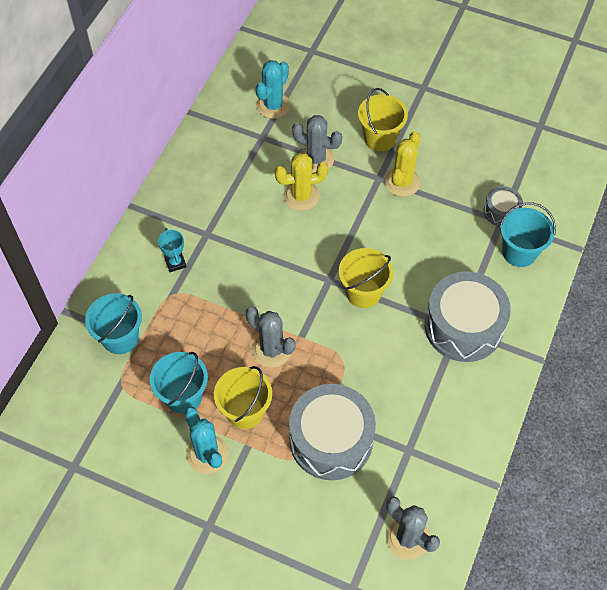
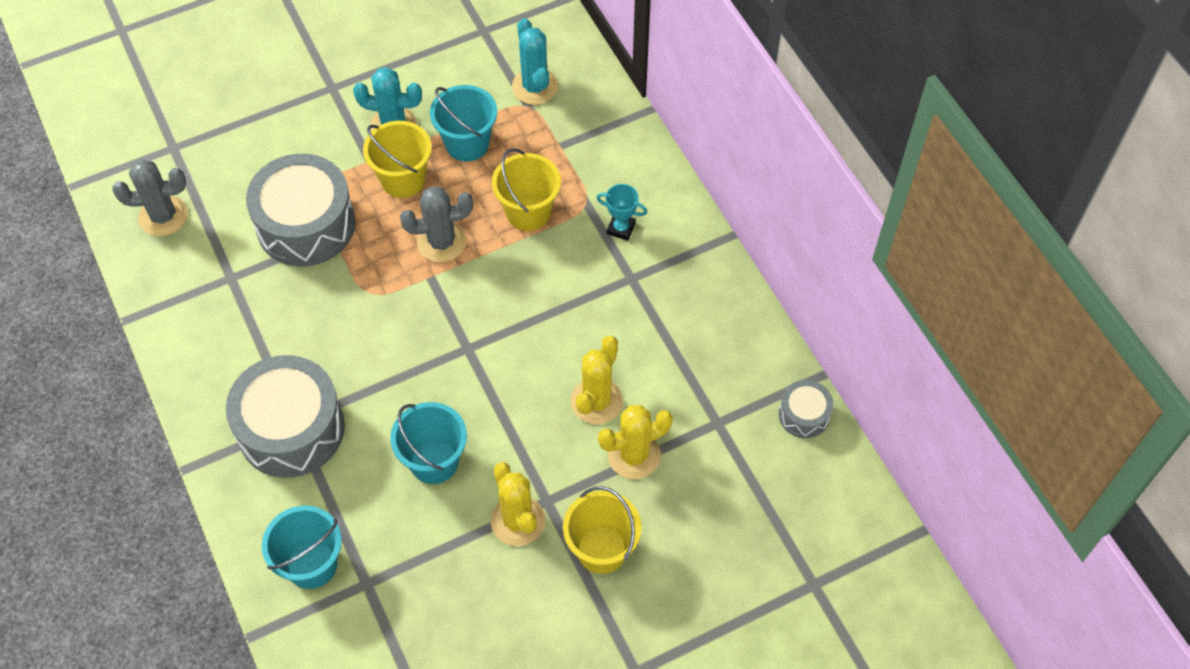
camera: 130 degrees right, 0 degrees up
(120, 338) = (577, 133): turquoise bucket -> turquoise bucket (434, 461)
(273, 105) = (756, 470): turquoise cactus -> turquoise cactus (535, 87)
(316, 159) = (634, 455): grey cactus -> yellow cactus
(363, 292) = (421, 368): yellow bucket -> yellow bucket (528, 212)
(501, 211) = (378, 594): grey drum -> grey drum (804, 415)

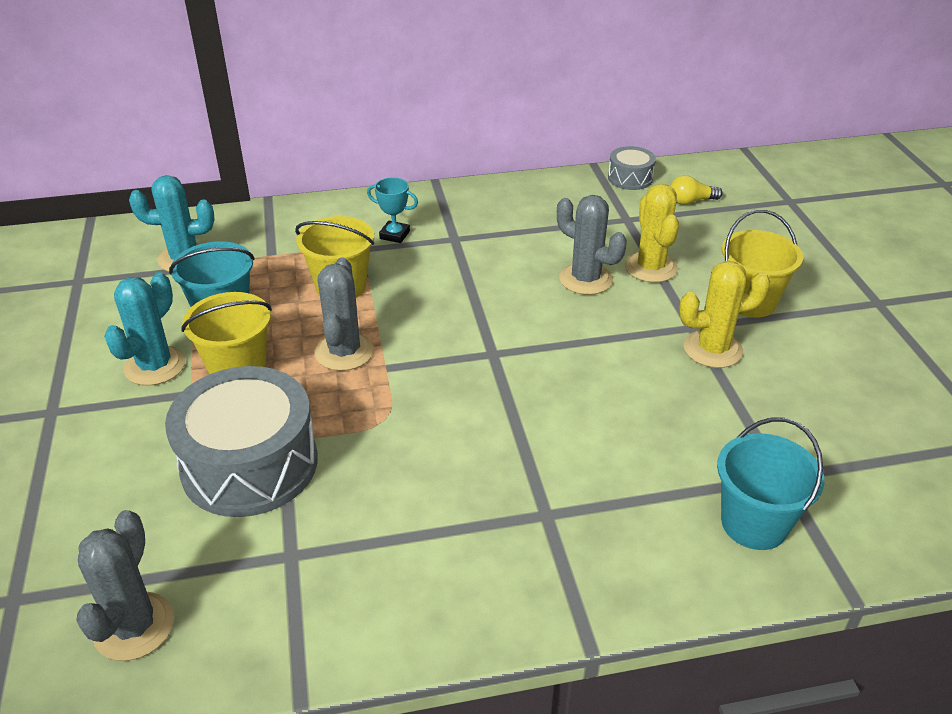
camera: 75 degrees left, 20 degrees down
(291, 429) = (555, 519): grey drum -> none
(434, 461) = (630, 399): turquoise bucket -> none
(596, 401) = (586, 279): yellow cactus -> grey cactus
(621, 228) = (394, 235): turquoise trophy -> turquoise trophy turned 75 degrees clockwise
(775, 481) = (691, 201): none -> yellow light bulb

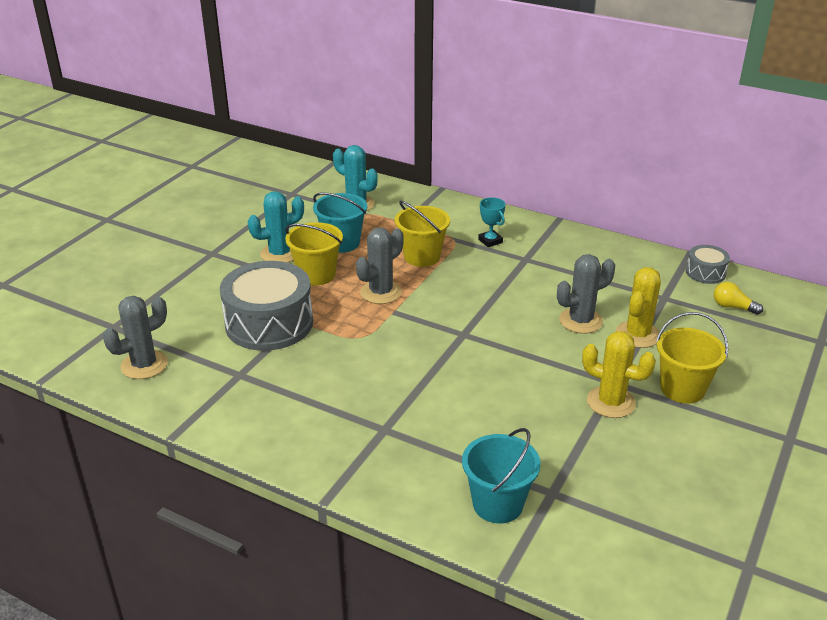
camera: 40 degrees right, 5 degrees down
(586, 279) = (580, 321): grey cactus -> grey cactus turned 75 degrees clockwise

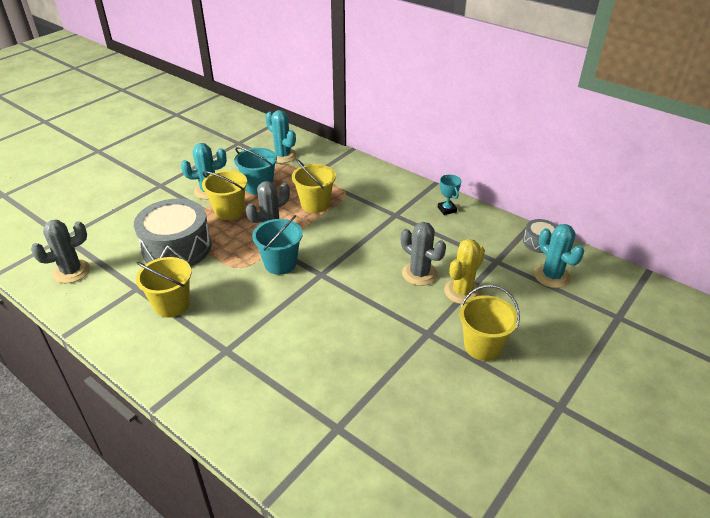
camera: 10 degrees right, 5 degrees up
(293, 388) = (172, 305): none -> yellow bucket
(490, 241) = (373, 196): turquoise trophy -> turquoise trophy (447, 209)
(497, 504) = (289, 432): turquoise bucket -> turquoise bucket (280, 264)
(580, 321) = (419, 274): grey cactus -> grey cactus turned 60 degrees clockwise
(611, 402) = (417, 350): yellow cactus -> none
(732, 307) = (552, 276): yellow light bulb -> turquoise cactus

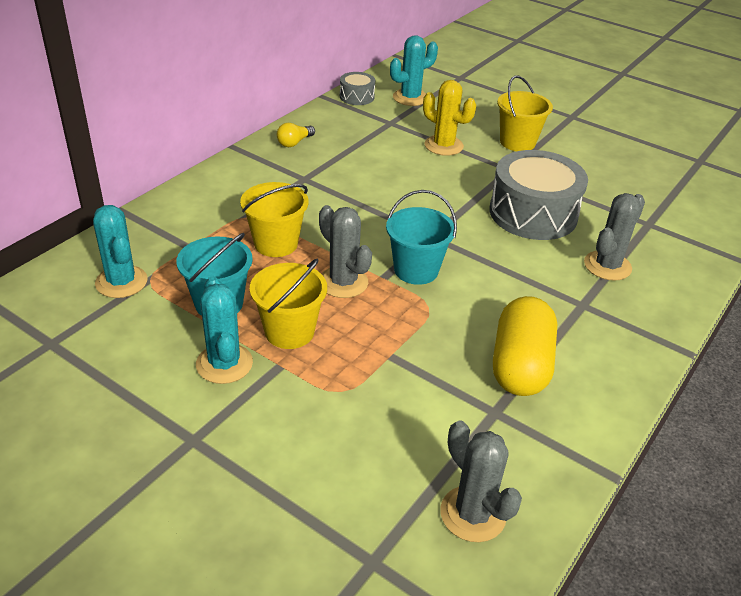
camera: 95 degrees left, 0 degrees up
(172, 305) = (520, 365): yellow bucket -> yellow capsule
(177, 248) = (391, 381): grey drum -> grey drum (533, 213)
(283, 156) = (121, 282): turquoise cactus -> turquoise cactus turned 75 degrees counterclockwise
(419, 274) = (419, 168): grey cactus -> grey cactus (607, 266)
(447, 209) = (294, 143): turquoise trophy -> yellow light bulb

